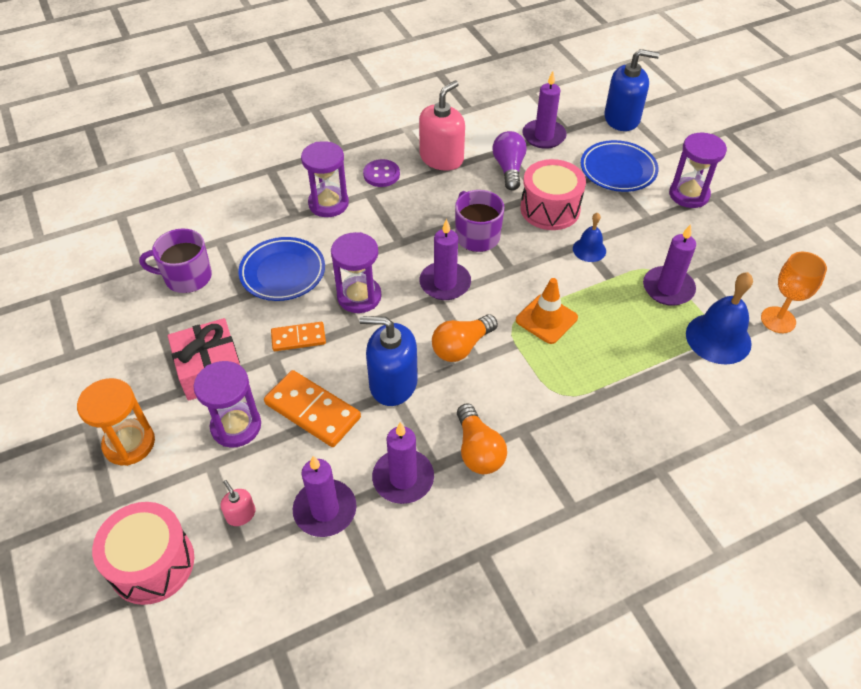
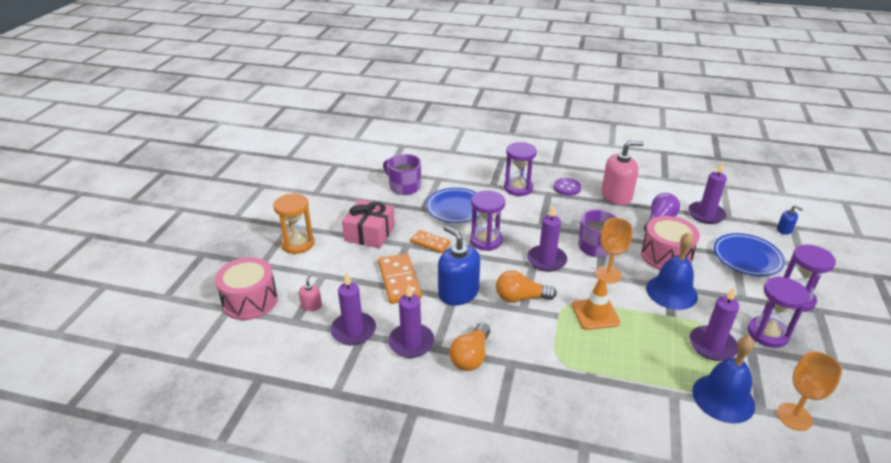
camera: 40 degrees right, 15 degrees down
(236, 426) = (353, 265): purple hourglass -> purple hourglass (767, 333)
(518, 264) = (608, 274): none -> orange goblet
(589, 249) = (671, 292): blue bell -> blue bell, size x1.76
(622, 118) = (784, 230): blue soap dispenser -> blue soap dispenser, size x0.46

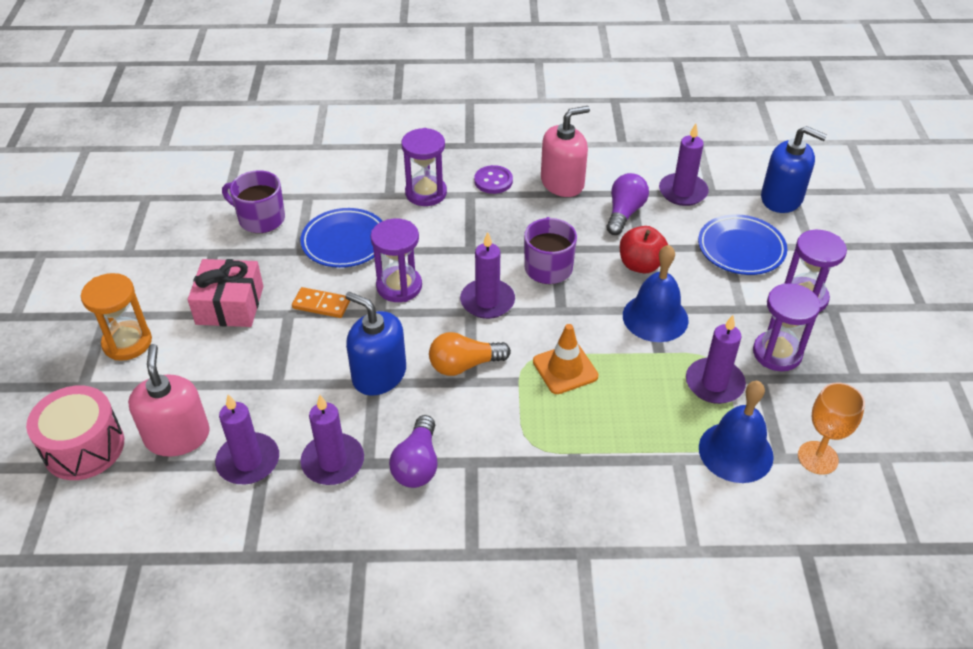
camera: 15 degrees left, 10 degrees up
(311, 306) = (177, 436): pink soap dispenser -> pink soap dispenser, size x2.18
(399, 280) = (293, 372): orange domino -> none
(471, 356) = (417, 464): orange light bulb -> purple light bulb
(608, 274) = (571, 307): orange goblet -> none
(666, 256) = (640, 265): pink drum -> red apple
(784, 230) = (781, 198): blue soap dispenser -> blue soap dispenser, size x2.18

